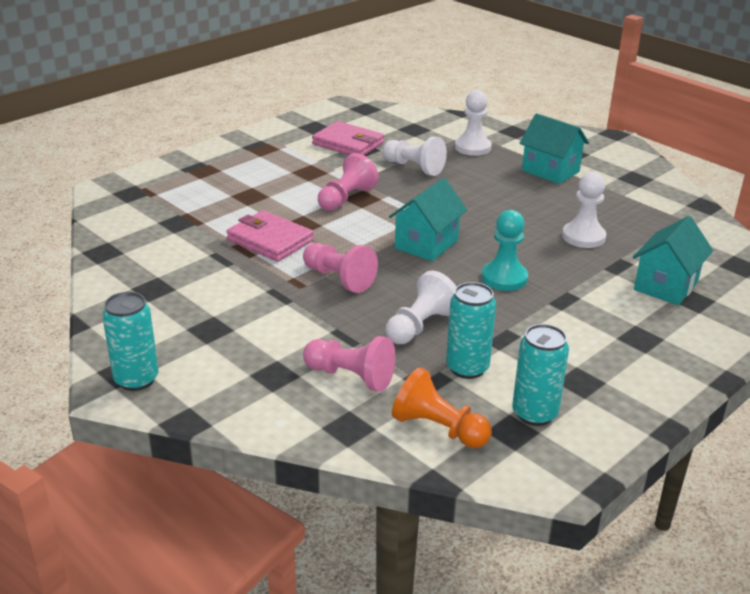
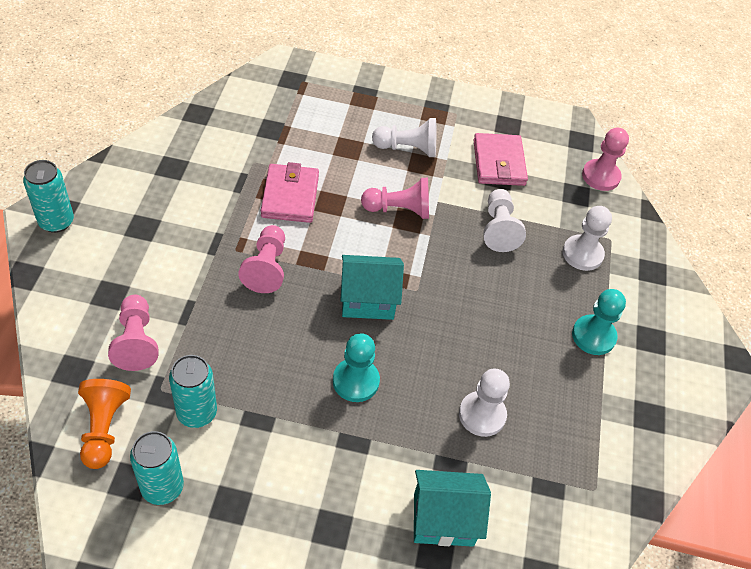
camera: 50 degrees right, 20 degrees up
(408, 115) = (600, 176): none -> pink pawn
(420, 326) = (236, 354): white pawn -> white pawn (407, 148)
(550, 171) = (593, 336): turquoise house -> turquoise pawn

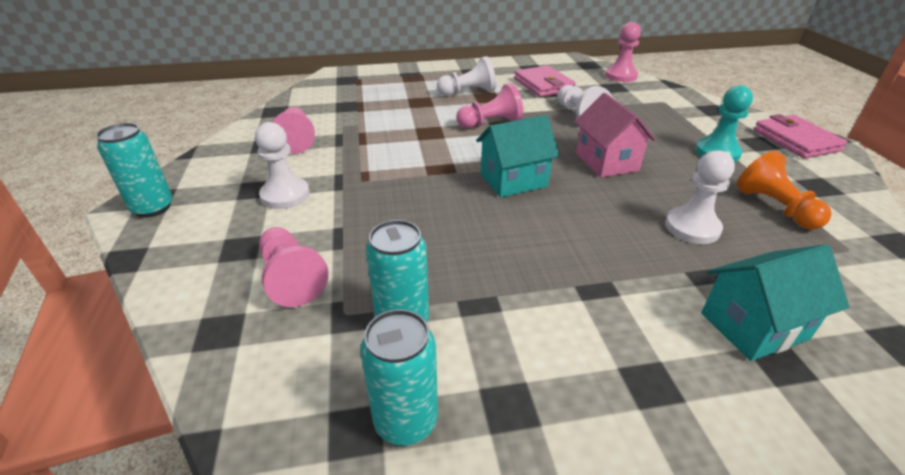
camera: 15 degrees left, 15 degrees down
(104, 428) = (288, 380): orange pawn -> orange pawn (775, 207)
(266, 268) = (401, 184): pink pawn -> pink pawn (296, 140)
(290, 196) = (390, 137): pink wallet -> pink wallet (795, 140)
(356, 381) = (554, 239): turquoise pawn -> none
(472, 308) = (606, 162): none -> pink house
(582, 254) = (654, 113): white pawn -> white pawn (285, 195)

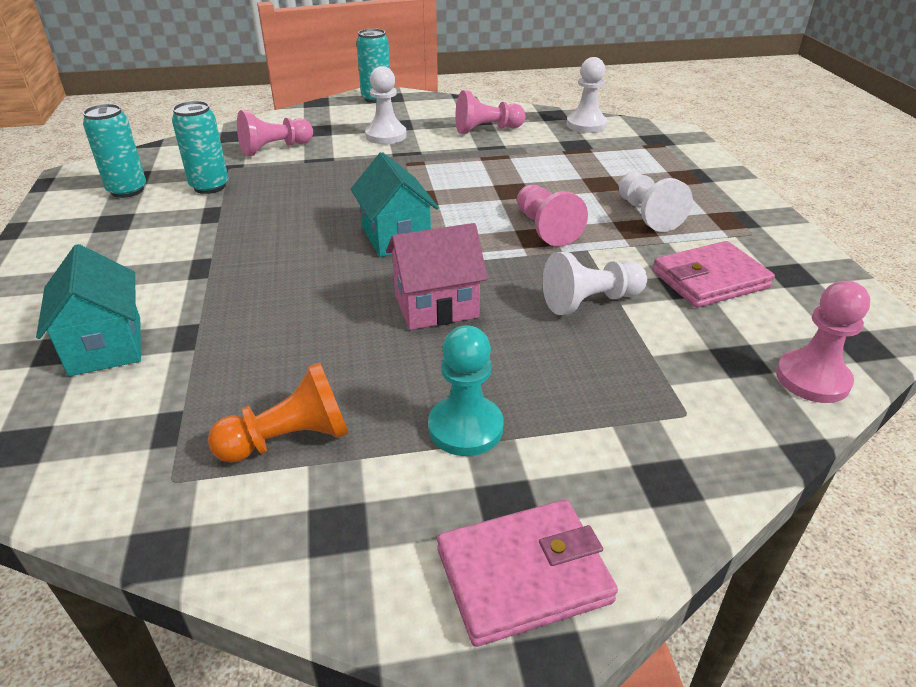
camera: 90 degrees right, 0 degrees up
(692, 227) = (269, 346): white pawn -> white pawn (586, 125)

